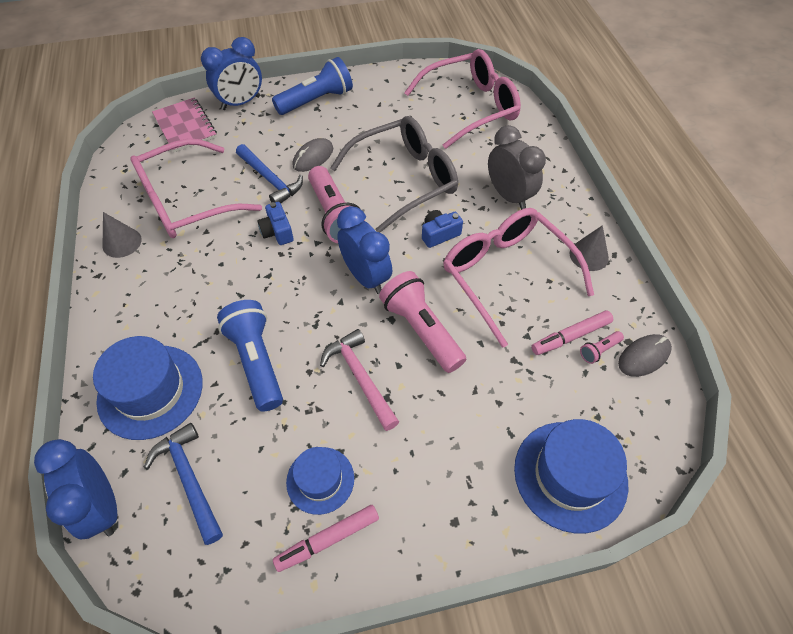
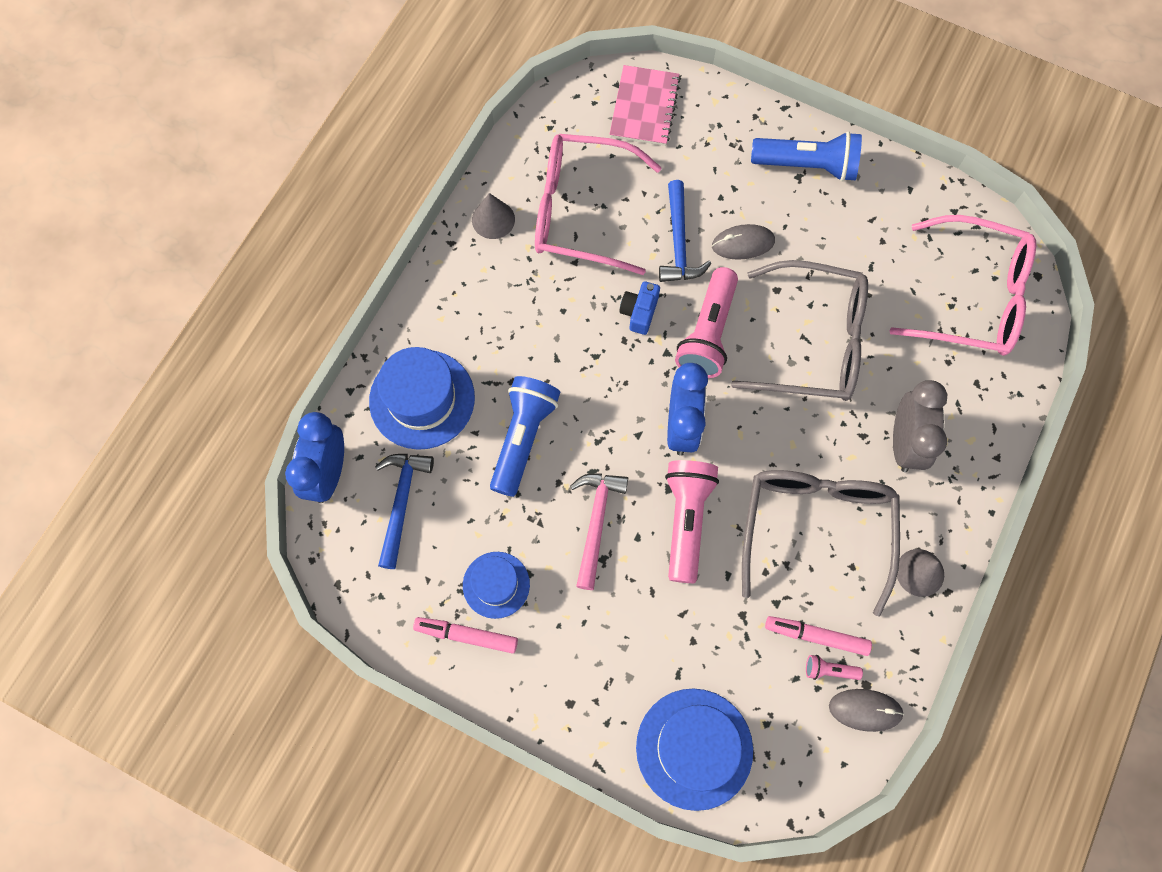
camera: 40 degrees right, 15 degrees up
(241, 103) = (724, 113): blue clock -> none
(439, 234) = (791, 433): blue camera -> none
(506, 275) = (816, 528): pink glasses -> grey glasses

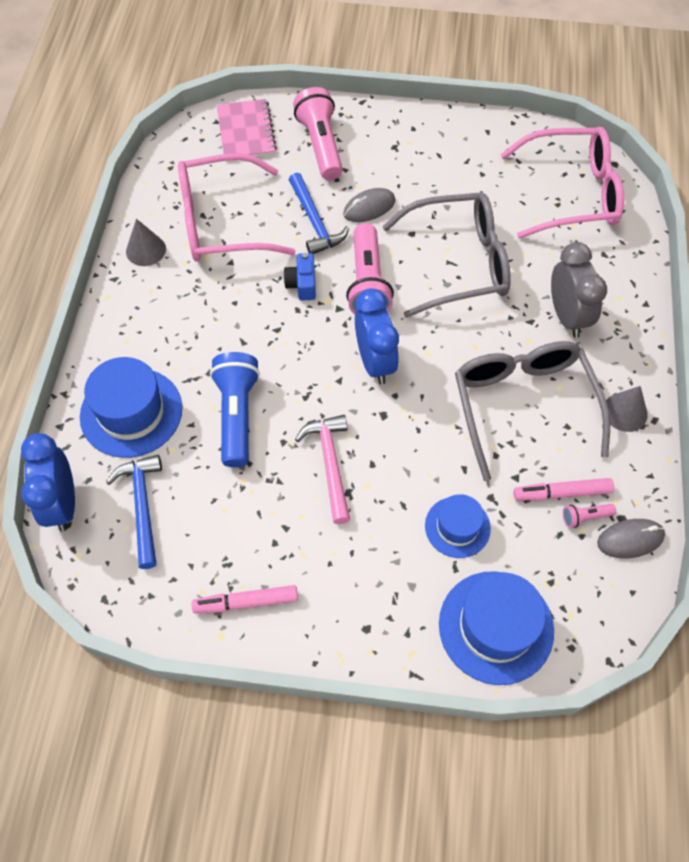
camera: 20 degrees left, 10 degrees down
(496, 584) = (258, 547): blue hat -> blue hat (457, 527)
(686, 520) = (409, 436): pink flashlight -> pink flashlight (321, 145)
(807, 165) = (398, 137): blue flashlight -> none

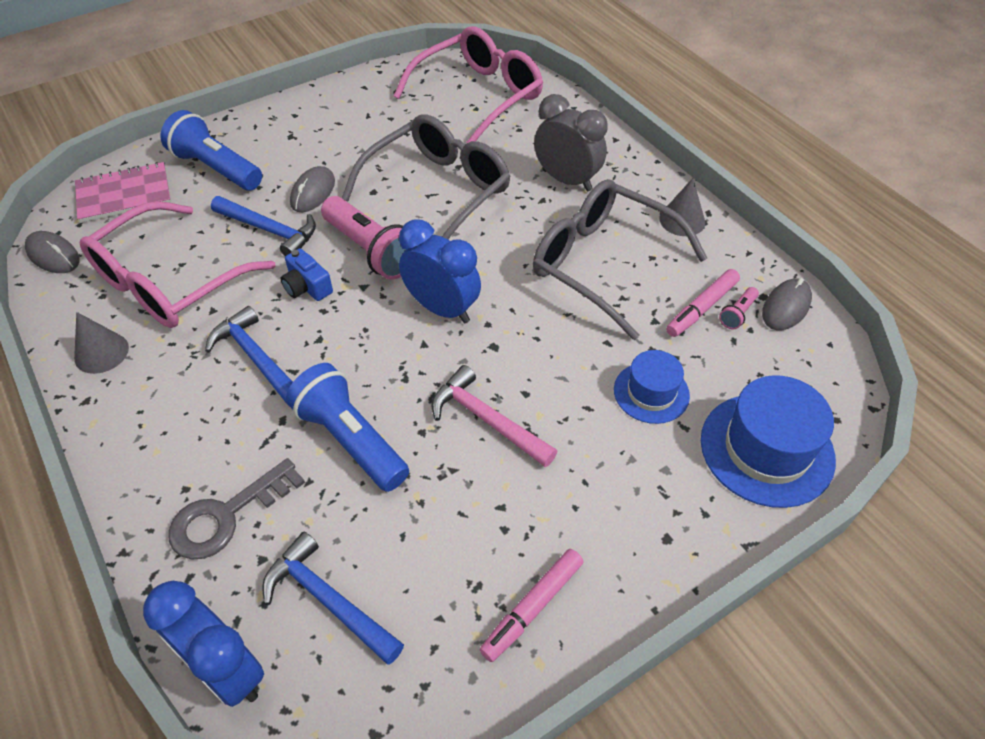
camera: 40 degrees left, 10 degrees down
(131, 412) = (227, 515): blue hat -> grey key
(170, 156) = (53, 255): none -> grey mouse
(228, 317) = (256, 358): none -> blue hammer
(246, 132) = (124, 195): pink notebook -> pink notebook turned 60 degrees counterclockwise
(321, 145) = (216, 168): pink flashlight -> blue flashlight

